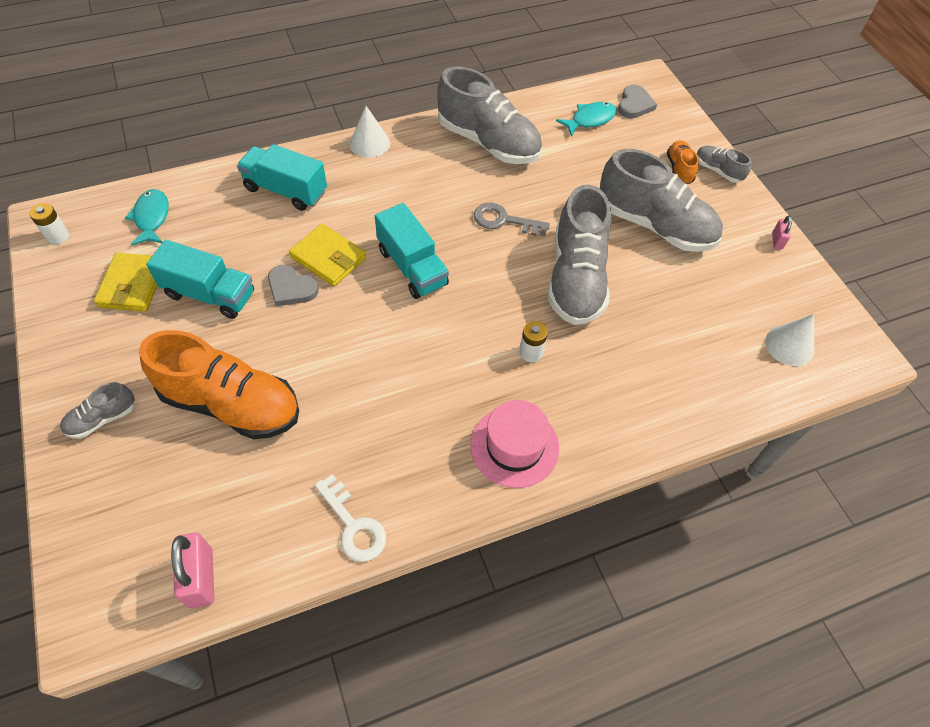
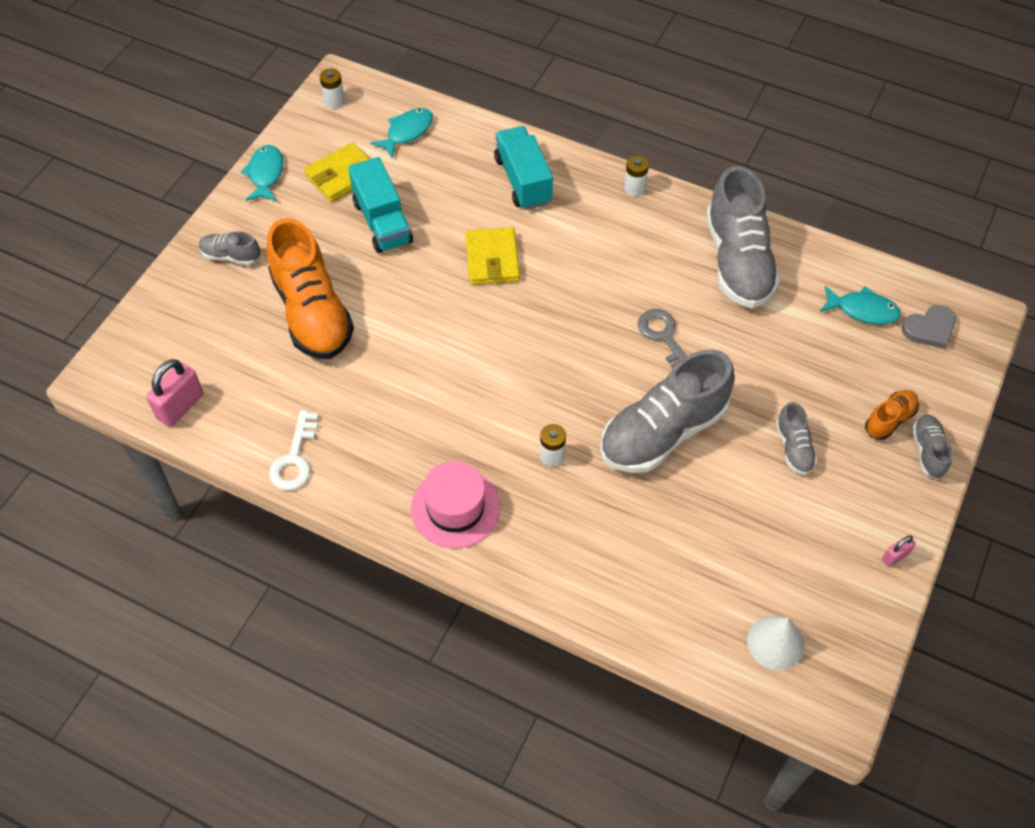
camera: 50 degrees right, 0 degrees up
(58, 332) = (265, 174): none -> turquoise fish
(291, 288) = (440, 262): grey heart -> none
(369, 143) = (634, 188): white cone -> white battery
(412, 267) = (544, 316): turquoise truck -> none
(655, 225) = (793, 448): grey shoe -> grey shoe, size x0.46

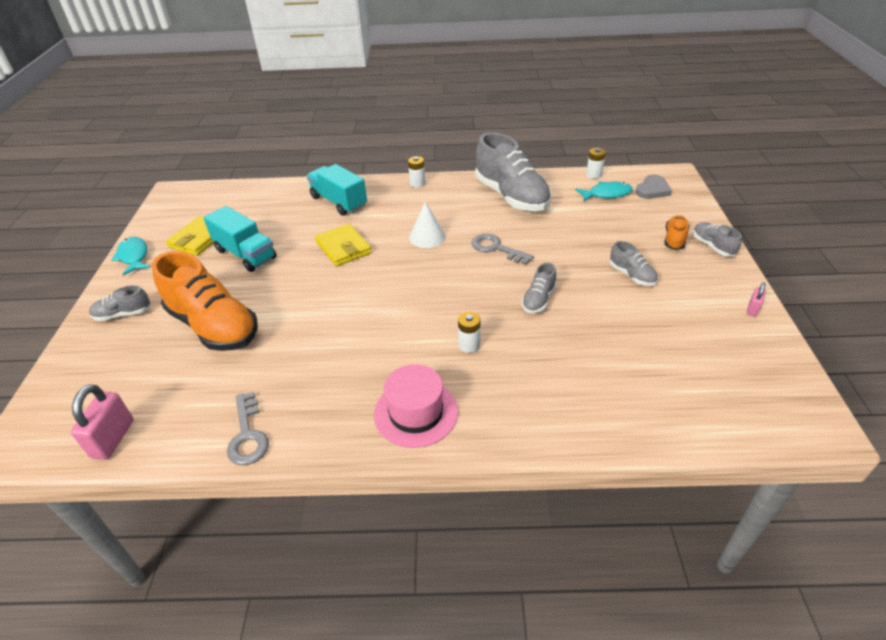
camera: 25 degrees left, 15 degrees down
(295, 458) = (248, 435): white key -> grey key
(334, 101) = (173, 203): white battery -> white battery (593, 175)
(407, 132) = (238, 203): turquoise fish -> none
(663, 432) = (538, 300): grey shoe -> grey shoe, size x0.46
(775, 642) = (732, 397): white cone -> white cone (427, 237)

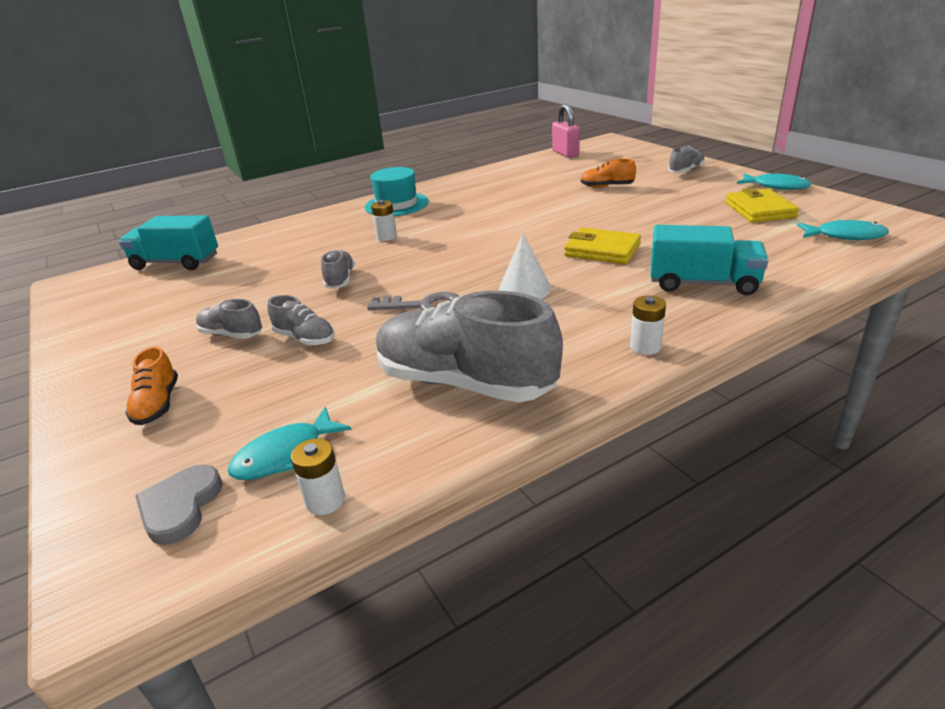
camera: 150 degrees right, 10 degrees down
(214, 326) = (607, 187): orange shoe -> orange shoe, size x0.46
(217, 200) = (845, 236): none -> turquoise fish
(245, 254) = (686, 217): turquoise truck -> turquoise truck (176, 263)
(248, 435) = (492, 173): grey key -> none
(416, 412) = (396, 204): pink hat -> turquoise hat
(712, 246) = (93, 414): grey shoe -> grey shoe (305, 338)
(752, 309) = (77, 347): pink padlock -> none

